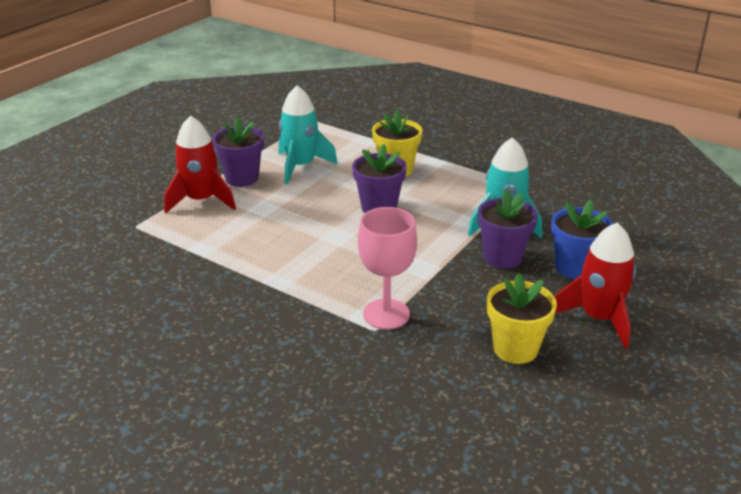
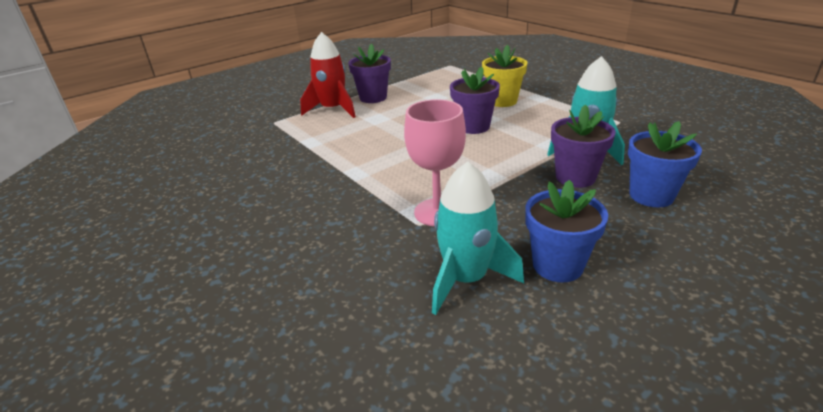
camera: 20 degrees right, 0 degrees up
(301, 166) = (424, 93): turquoise rocket -> turquoise rocket (466, 279)
(515, 349) = (557, 265): yellow flower pot -> blue flower pot
(598, 318) = (666, 248): red rocket -> none

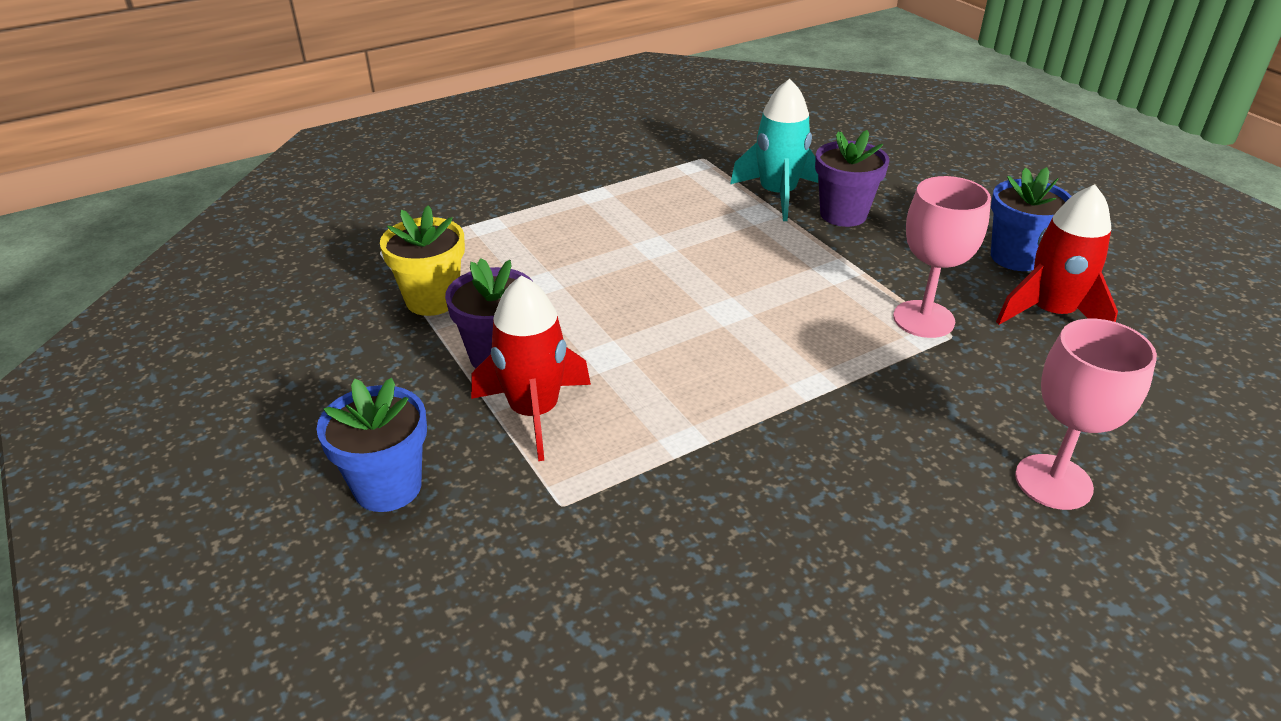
camera: 85 degrees left, 5 degrees up
(258, 260) = (1053, 482): none -> pink goblet
(466, 279) = (1051, 313): turquoise rocket -> red rocket
(473, 127) = (679, 262): purple flower pot -> none
(502, 101) = (593, 225): yellow flower pot -> yellow flower pot (432, 300)
(651, 195) = (885, 183): blue flower pot -> blue flower pot (388, 487)

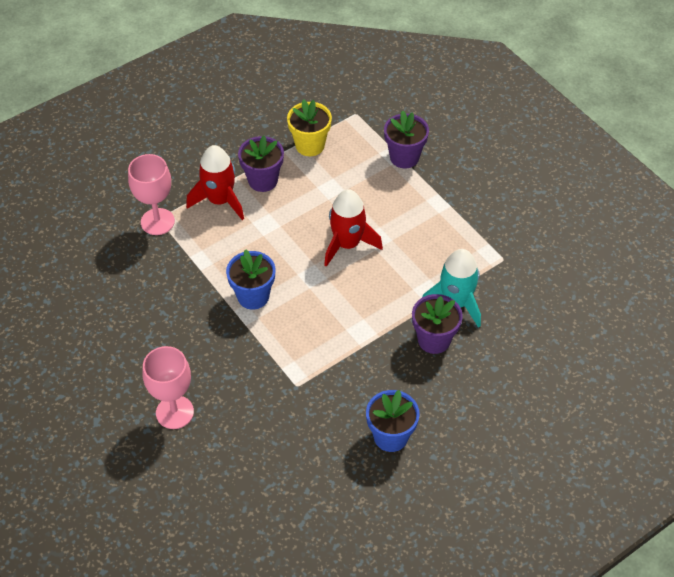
camera: 85 degrees right, 15 degrees up
(388, 487) = (169, 158): blue flower pot -> blue flower pot (253, 296)
(496, 214) = (404, 157): none -> purple flower pot
(923, 319) = (312, 373): pink goblet -> pink goblet (157, 221)
(1051, 313) = (325, 443): red rocket -> red rocket (347, 244)

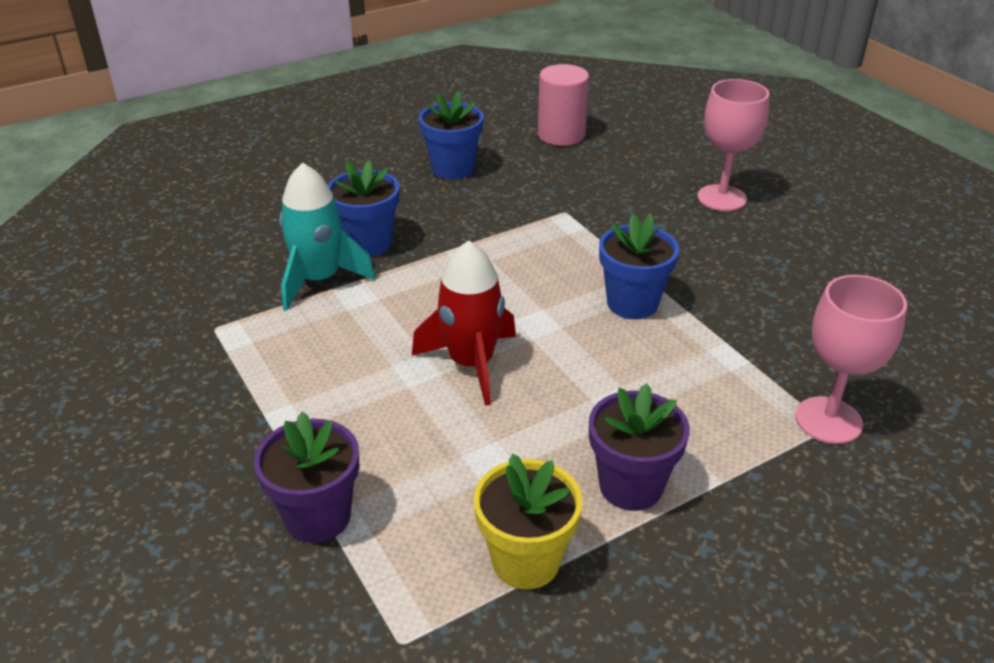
camera: 175 degrees left, 15 degrees down
(220, 200) = (715, 451): red rocket -> none
(302, 498) = (561, 135): none -> pink cylinder
(434, 340) = (368, 243): purple flower pot -> blue flower pot

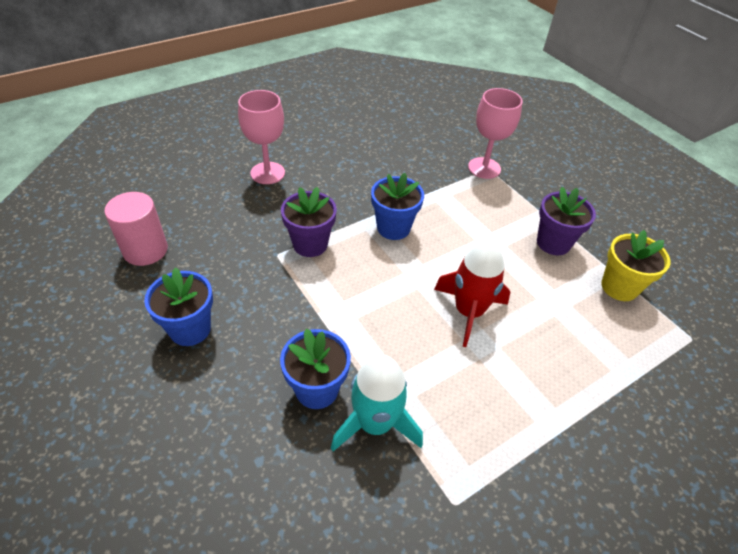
camera: 95 degrees left, 10 degrees up
(318, 517) = (630, 388): purple flower pot -> purple flower pot (310, 244)

